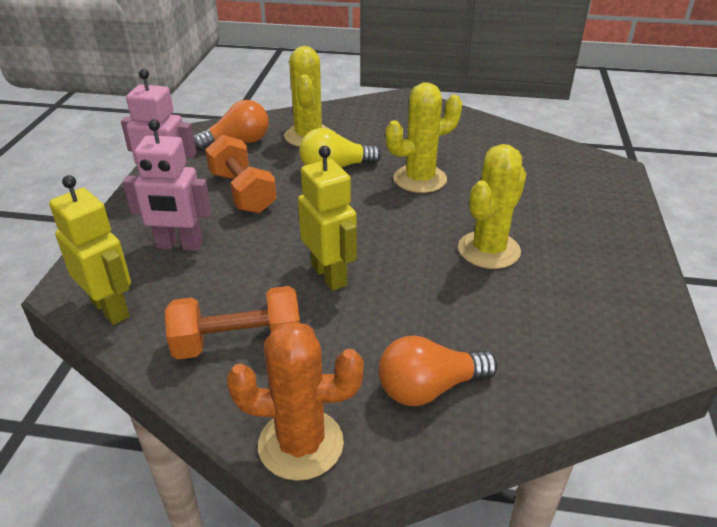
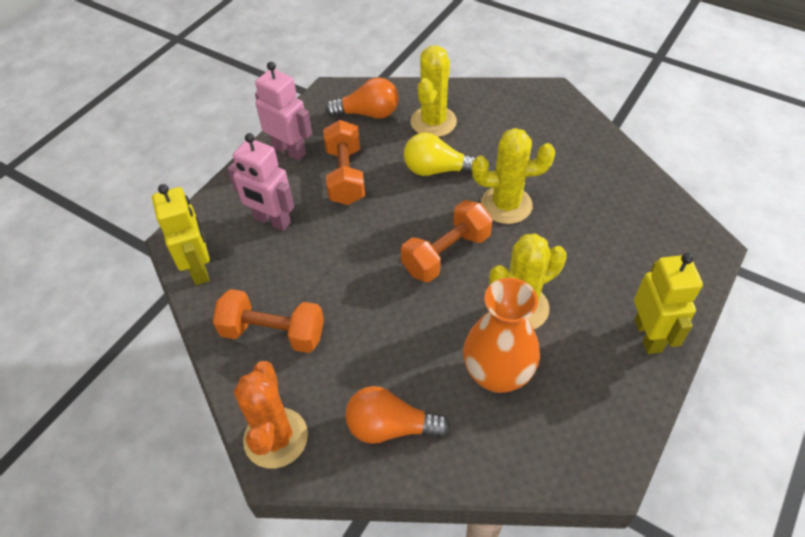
camera: 25 degrees right, 15 degrees up
(301, 444) = (276, 438): orange cactus -> orange cactus turned 60 degrees clockwise
(329, 275) = (372, 290): yellow robot -> yellow robot (648, 335)
(388, 227) = (446, 254): none -> orange dumbbell
(506, 308) = (497, 374): none -> orange vase

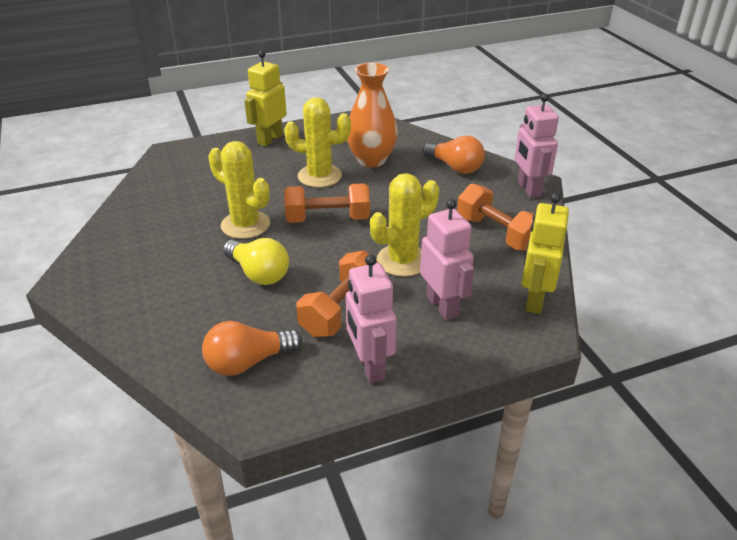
camera: 145 degrees left, 15 degrees down
(276, 438) = (528, 189): orange cactus -> pink robot
(368, 113) = (248, 362): orange light bulb -> orange light bulb turned 60 degrees counterclockwise
(433, 122) = (202, 316): yellow cactus -> yellow cactus (402, 260)

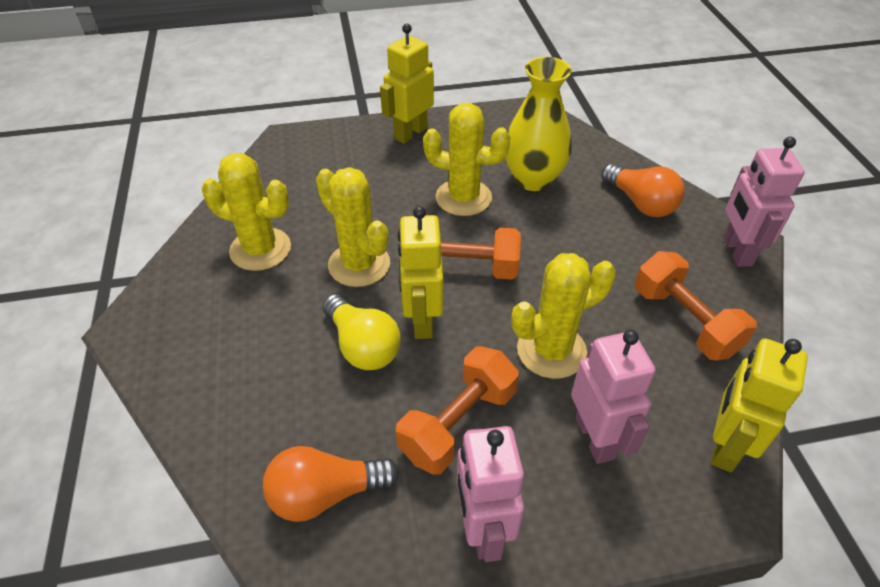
camera: 10 degrees right, 10 degrees up
(163, 223) = (260, 249): none -> yellow cactus
(301, 253) = (422, 320): none -> yellow robot
(371, 160) = (533, 179): orange vase -> yellow vase

